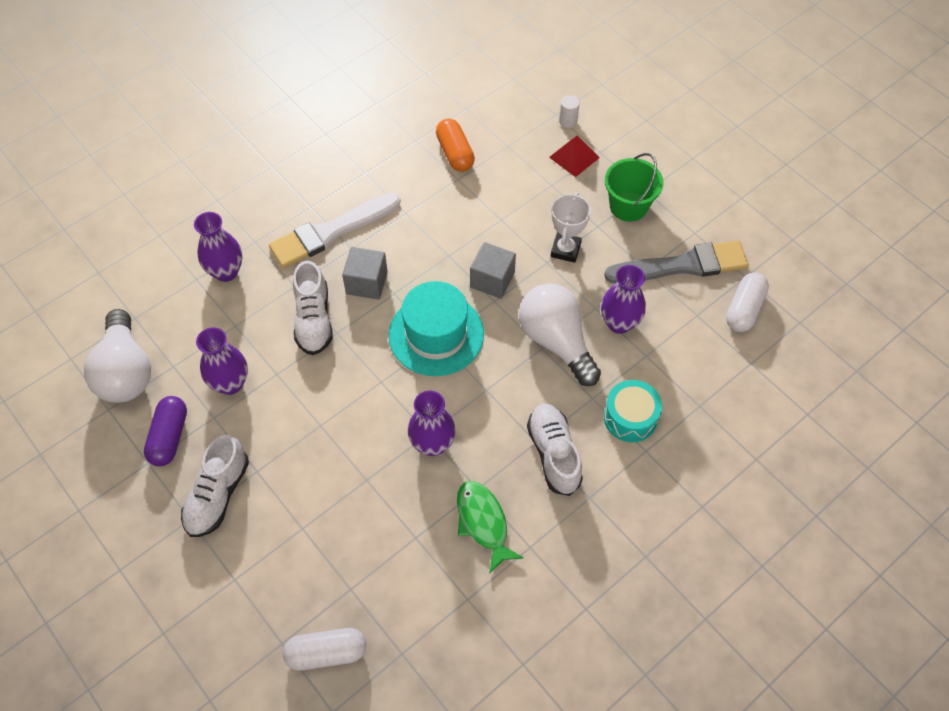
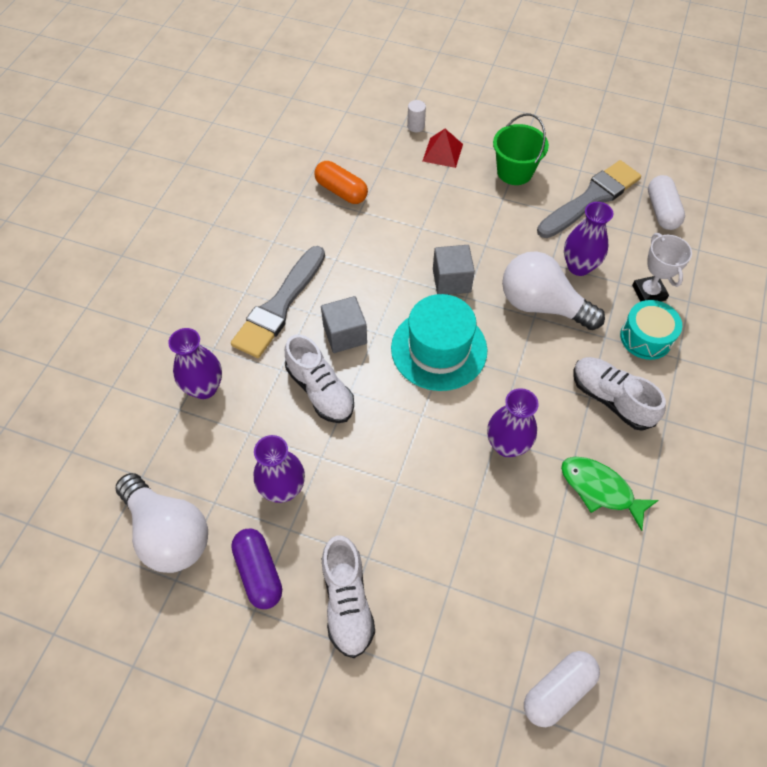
camera: 30 degrees left, 0 degrees up
(331, 232) = (279, 306): white brush -> grey brush
(565, 250) = (492, 228): white trophy -> white trophy (648, 293)

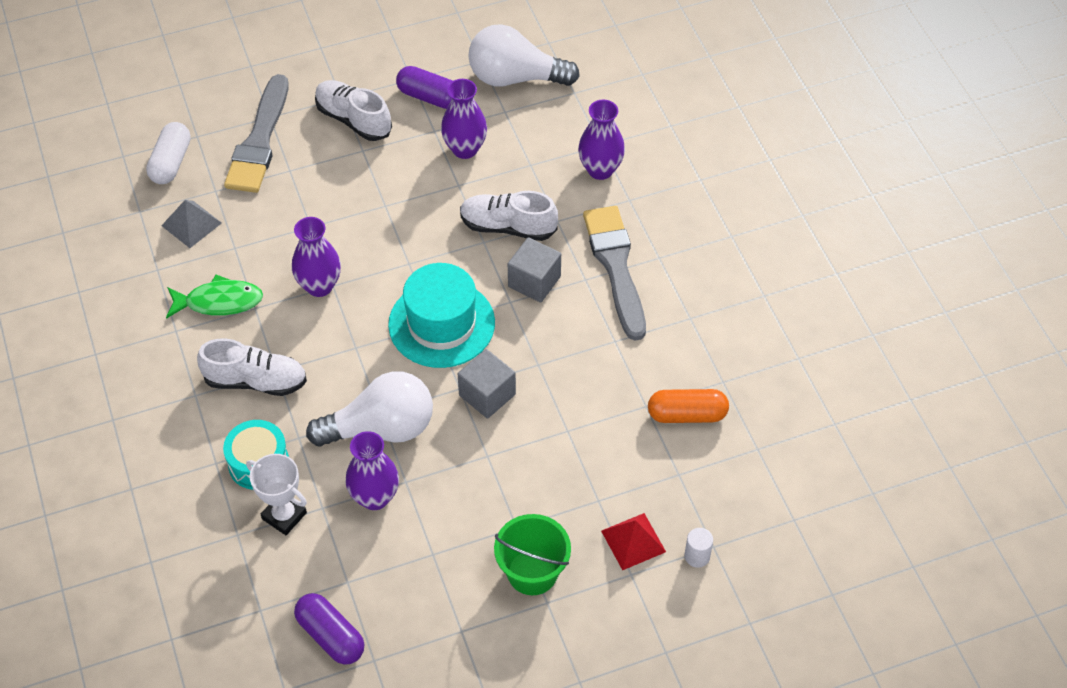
camera: 140 degrees right, 5 degrees down
(579, 593) = (191, 224): none -> grey pyramid
(591, 199) = (421, 596): grey brush -> grey brush (259, 141)
(661, 211) = (330, 636): white capsule -> purple capsule

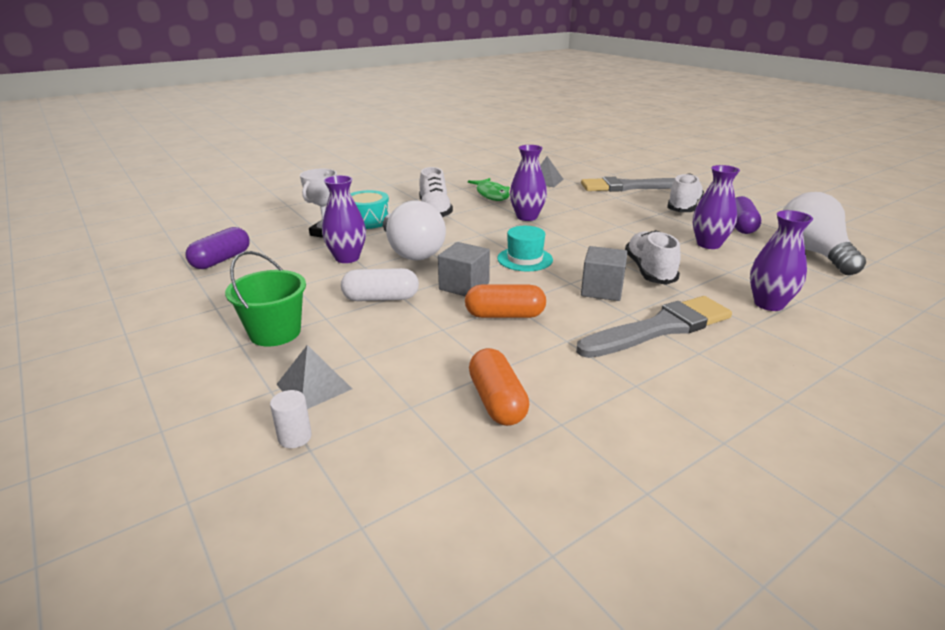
camera: 75 degrees right, 25 degrees down
(171, 162) = (586, 171): white capsule -> white capsule (381, 298)
(441, 324) = (525, 259): turquoise hat -> turquoise hat, size x0.60
(558, 375) = (505, 315): none -> orange capsule
(633, 541) = (314, 386): red pyramid -> grey pyramid

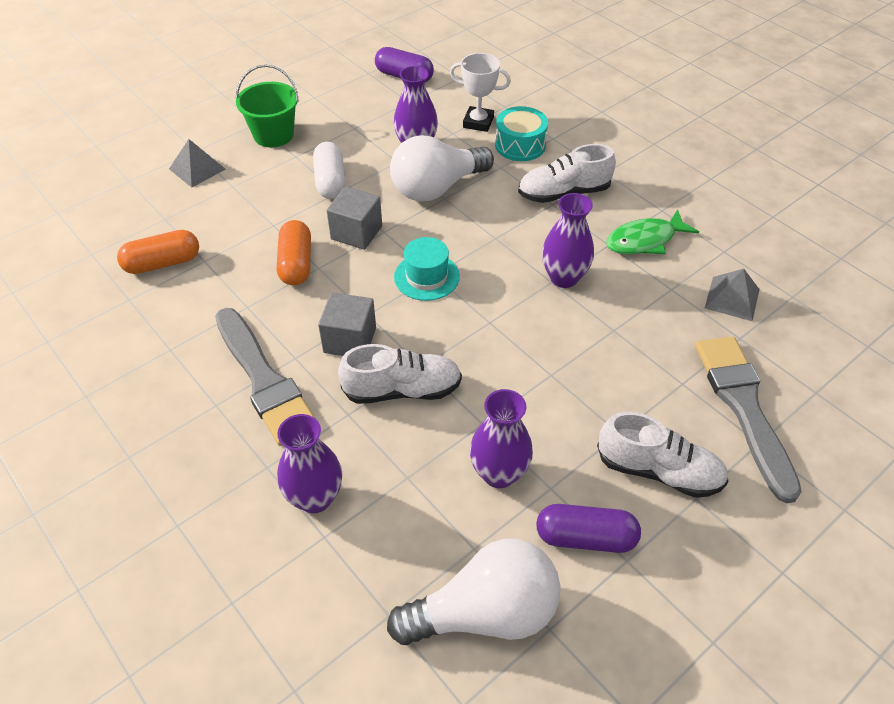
camera: 85 degrees right, 20 degrees up
(295, 437) = (142, 172): white cylinder -> none

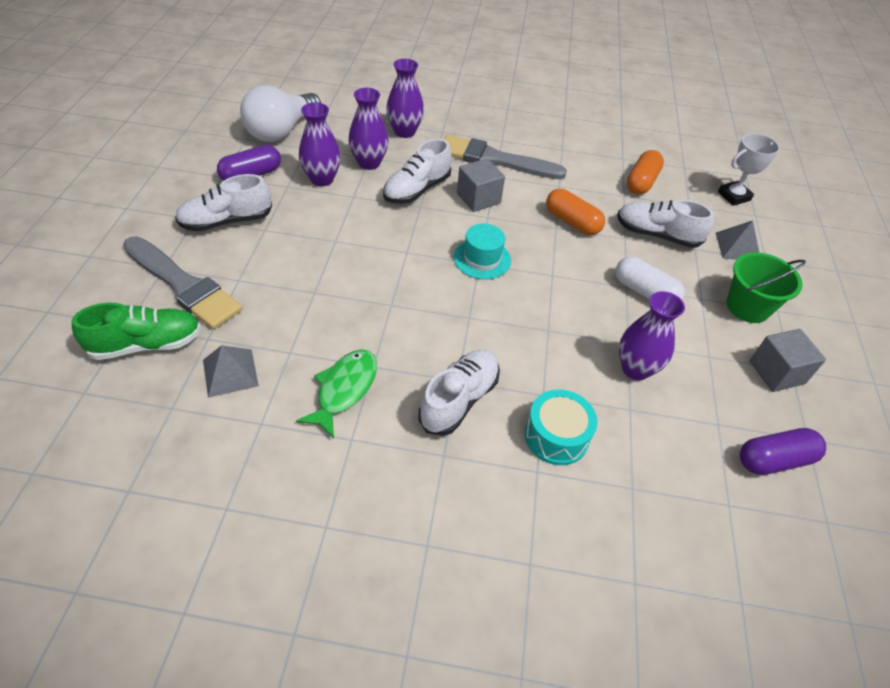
camera: 135 degrees right, 0 degrees up
(243, 212) = (657, 235): none -> white shoe
(356, 232) = (568, 263): grey cube -> grey cube (776, 372)
(437, 188) = (565, 336): white light bulb -> none
(478, 122) = (627, 441): white trophy -> white trophy (734, 196)
(564, 277) = (385, 313): purple vase -> purple vase (369, 163)
(800, 361) = (146, 344): none -> green shoe

